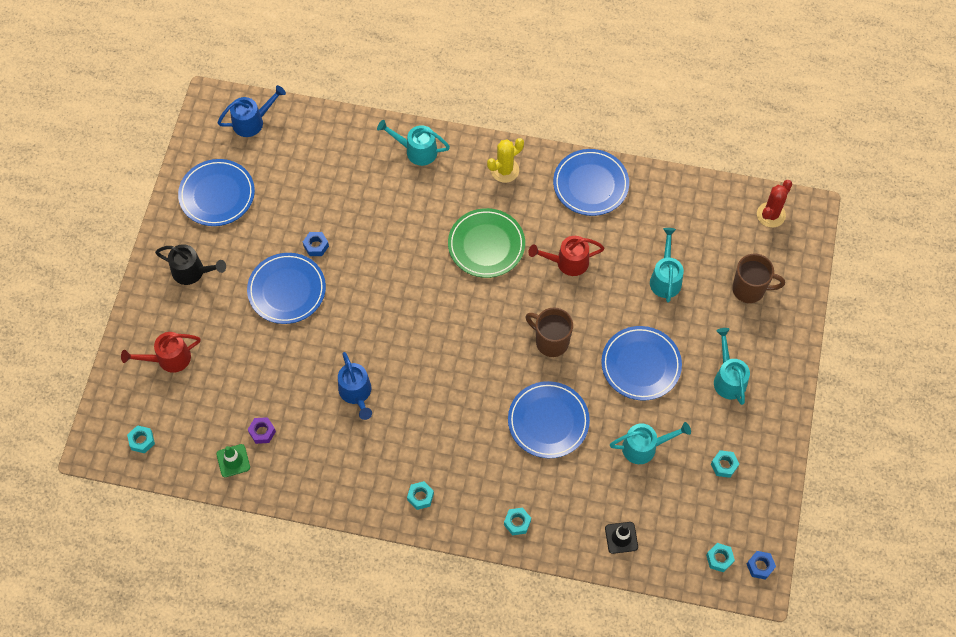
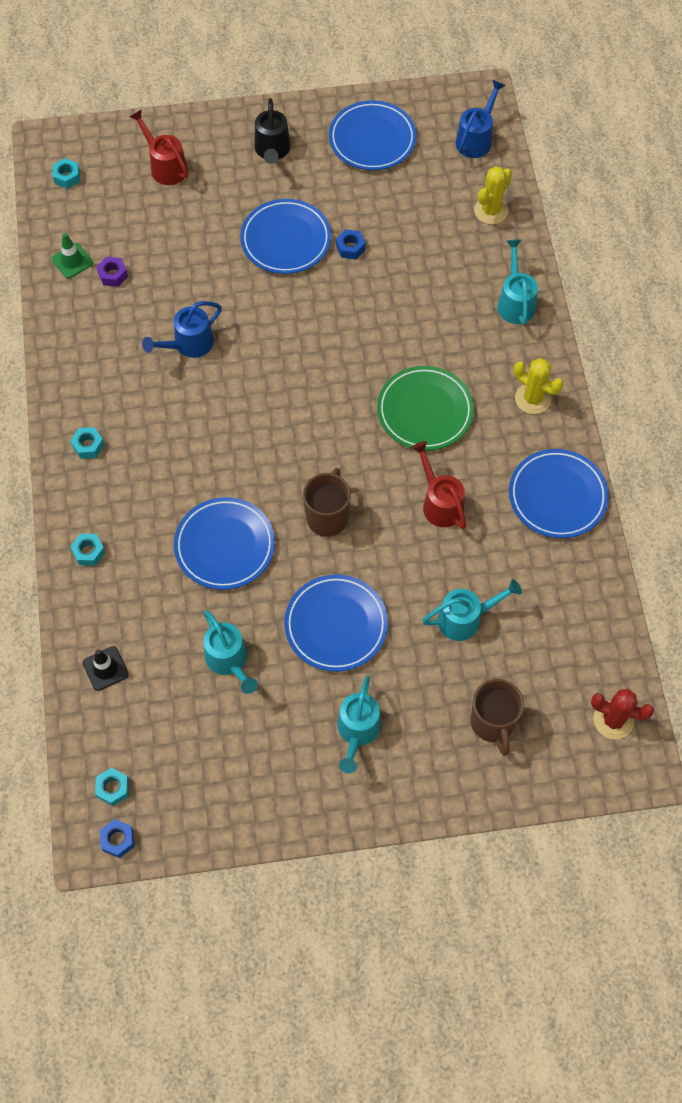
camera: 70 degrees right, 0 degrees up
(253, 121) = (476, 139): blue watering can -> blue watering can turned 105 degrees counterclockwise
(326, 136) = (491, 211): none -> yellow cactus
(724, 465) = (237, 760): turquoise nut -> none
(728, 378) = (357, 732): turquoise watering can -> turquoise watering can turned 135 degrees clockwise

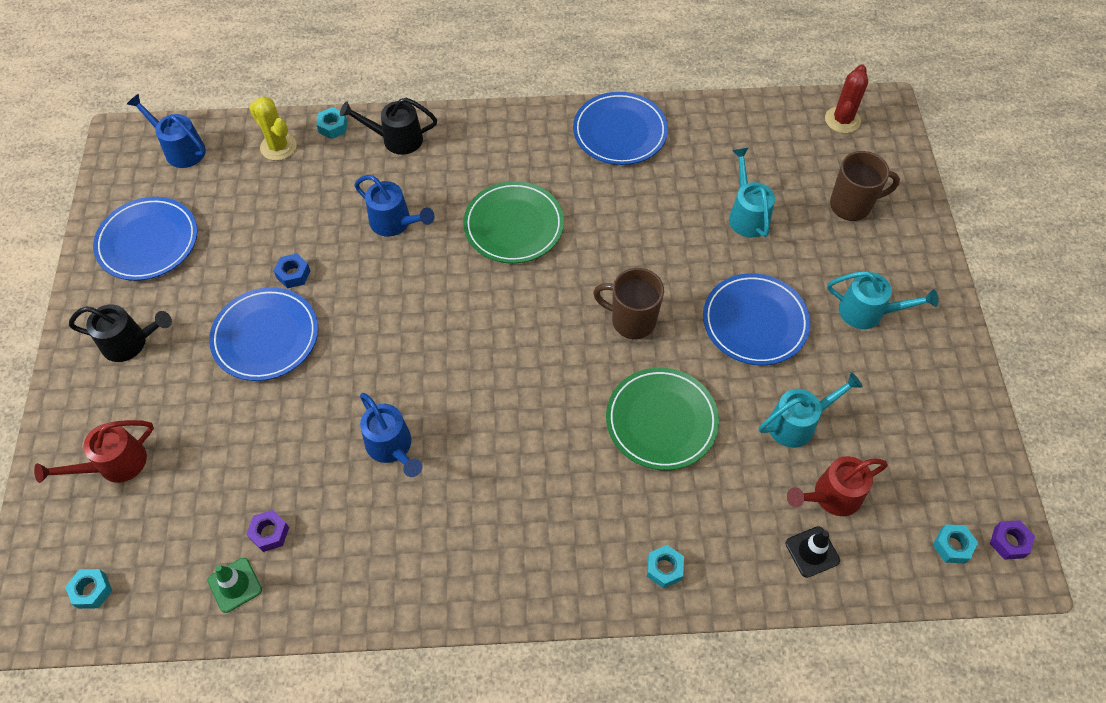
camera: 85 degrees left, 5 degrees down
(88, 446) = (518, 567): turquoise nut -> turquoise nut (333, 127)
(118, 840) = (1009, 542): blue nut -> purple nut
(225, 546) = (661, 421): blue plate -> green plate
(415, 315) = (395, 223): none -> blue watering can
(439, 502) = (620, 223): red watering can -> red watering can (831, 496)
(515, 301) = (396, 139): turquoise watering can -> black watering can
(532, 398) = (511, 138): yellow cactus -> none

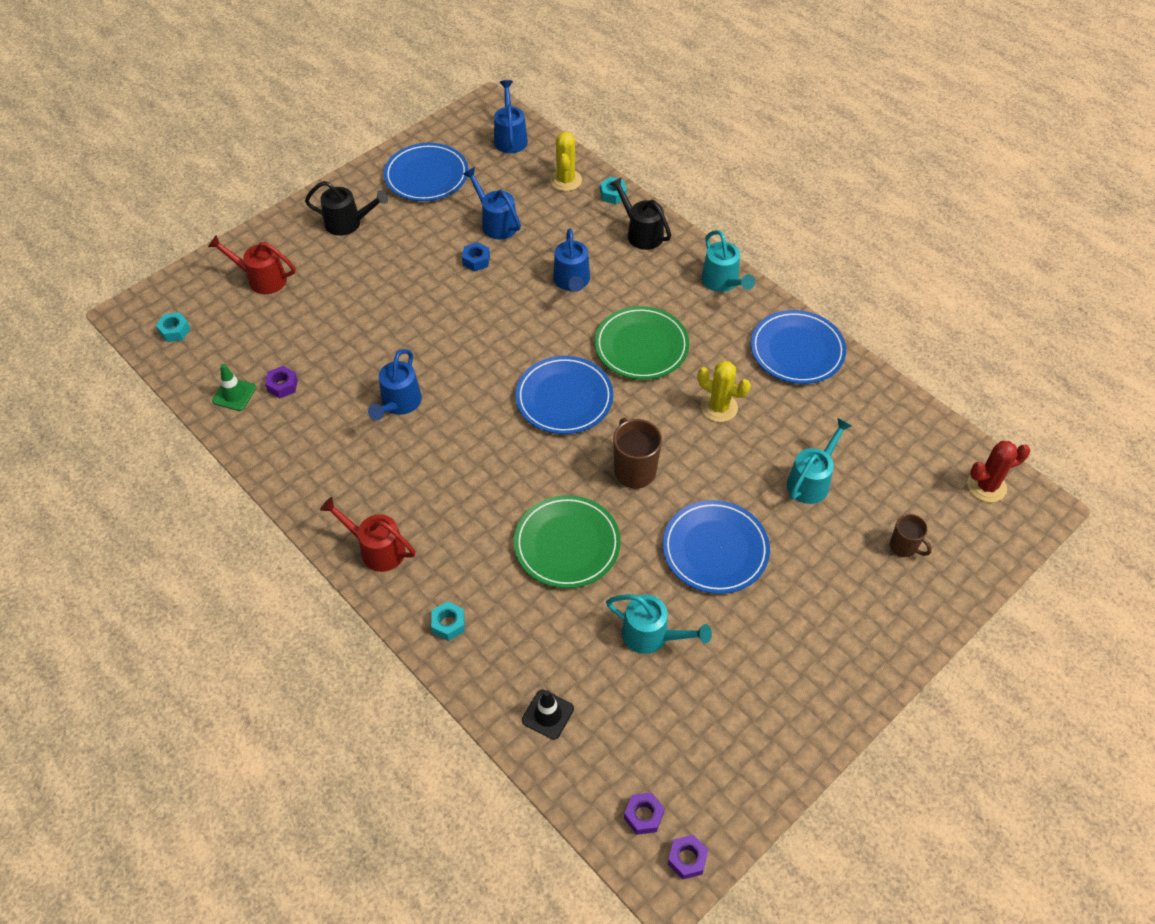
camera: 50 degrees right, 5 degrees down
(131, 343) = (349, 223): black watering can -> black watering can turned 45 degrees counterclockwise
(266, 229) = (496, 223): none -> blue watering can
(266, 337) = (416, 281): blue plate -> blue plate (564, 398)
(625, 220) = (719, 407): none -> yellow cactus
(831, 496) = (607, 699): red watering can -> red watering can (376, 549)
(852, 205) = (904, 547): brown mug -> brown mug, size x0.62
(868, 312) = (807, 623): turquoise watering can -> turquoise watering can (723, 282)
(952, 546) = (643, 815): turquoise nut -> purple nut

